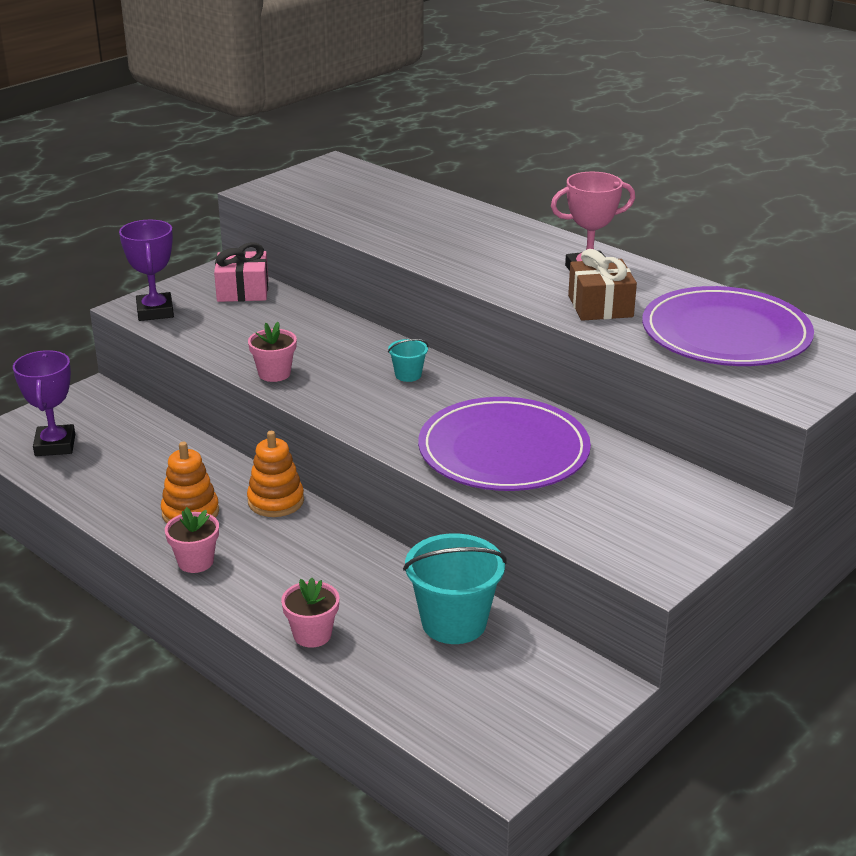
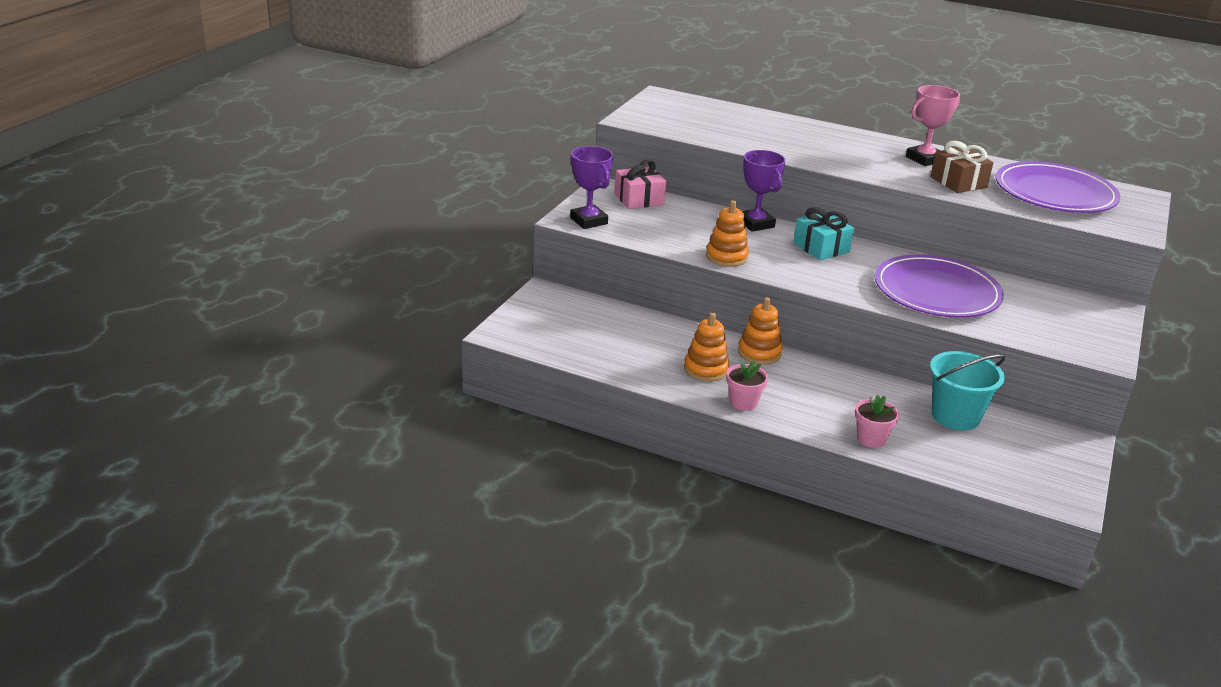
camera: 20 degrees left, 0 degrees up
(55, 445) = (554, 334): purple trophy -> purple trophy (756, 224)
(274, 373) = (726, 257): pink flower pot -> orange stacking toy
(408, 375) = (821, 248): turquoise bucket -> turquoise gift

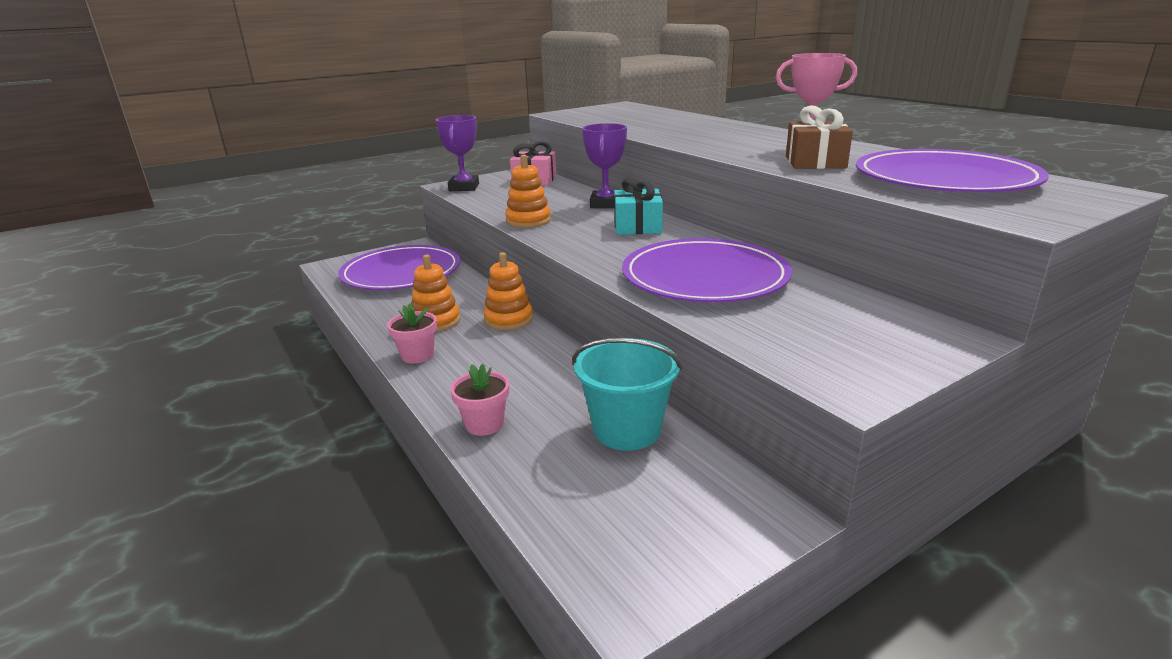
camera: 35 degrees right, 5 degrees down
(587, 326) = (401, 273): none -> purple plate

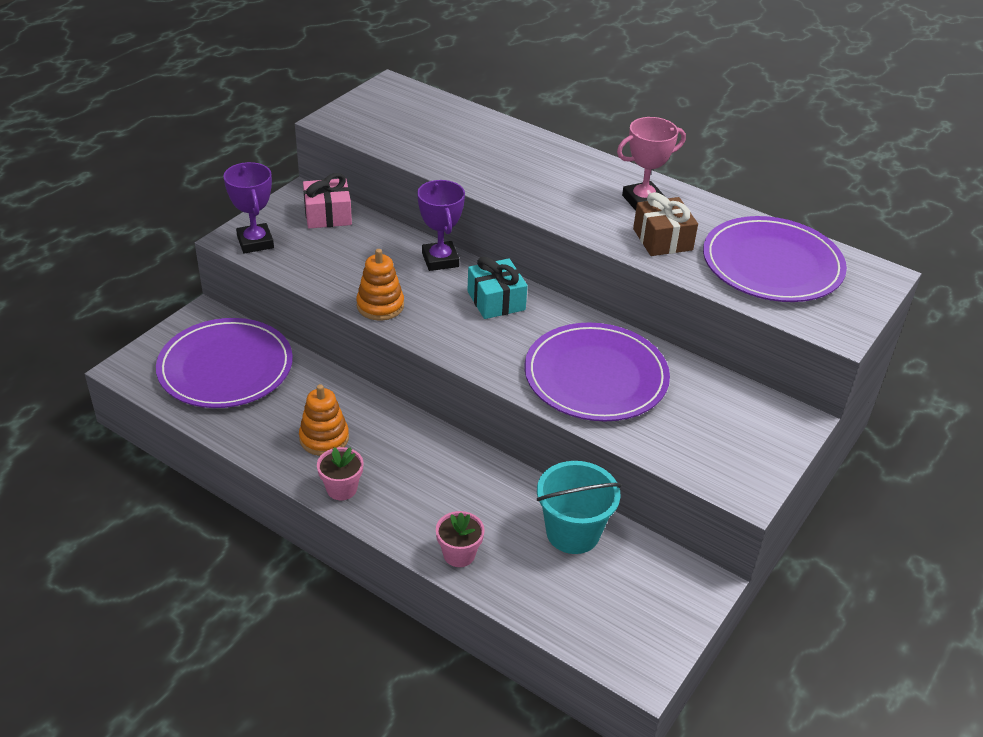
camera: 25 degrees left, 15 degrees up
(508, 319) = (395, 421): orange stacking toy -> none

